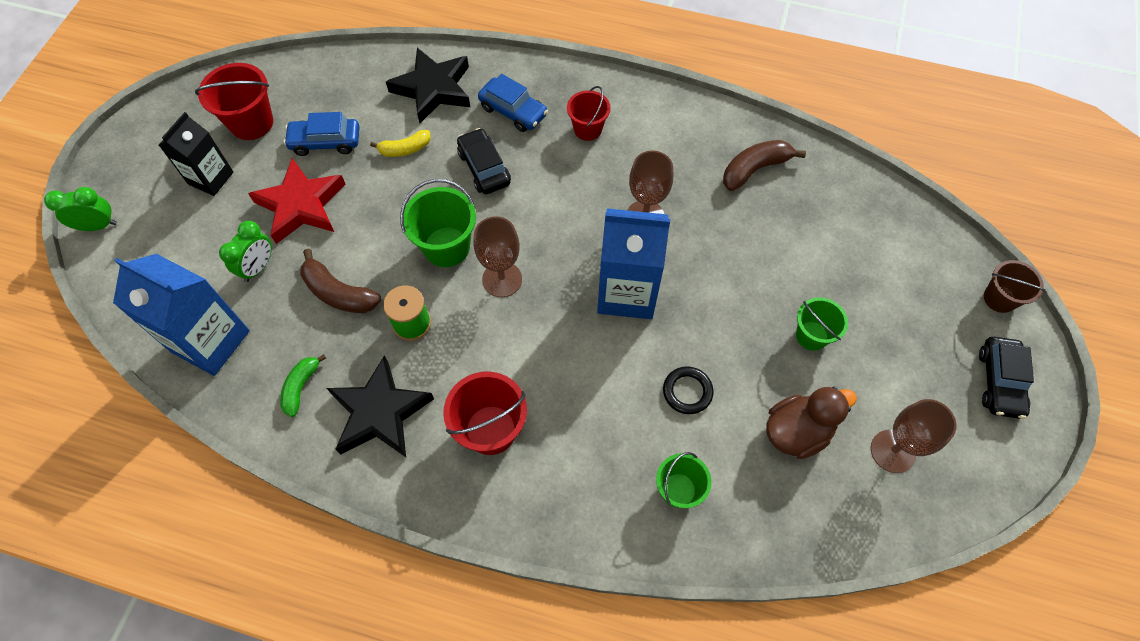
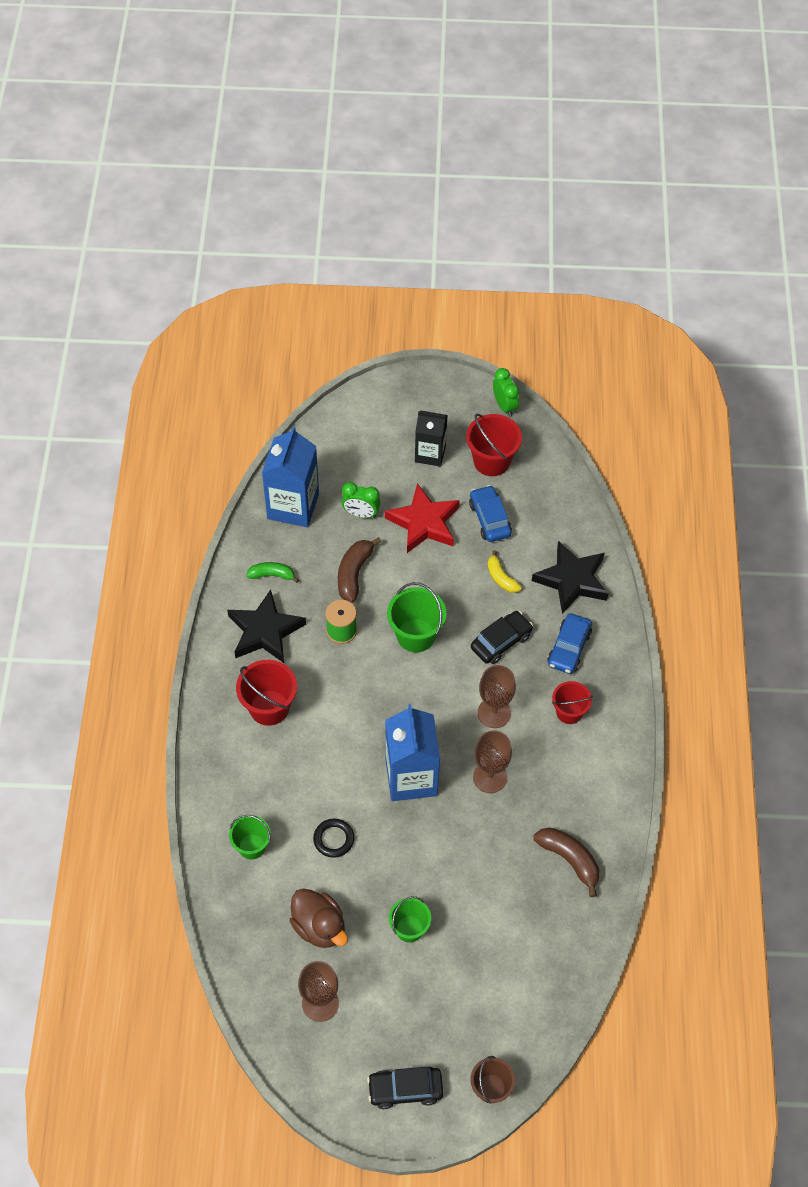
camera: 75 degrees right, 5 degrees down
(98, 226) = (366, 399): green clock -> green clock (504, 406)
(502, 279) = (397, 683): brown goblet -> brown goblet (494, 713)

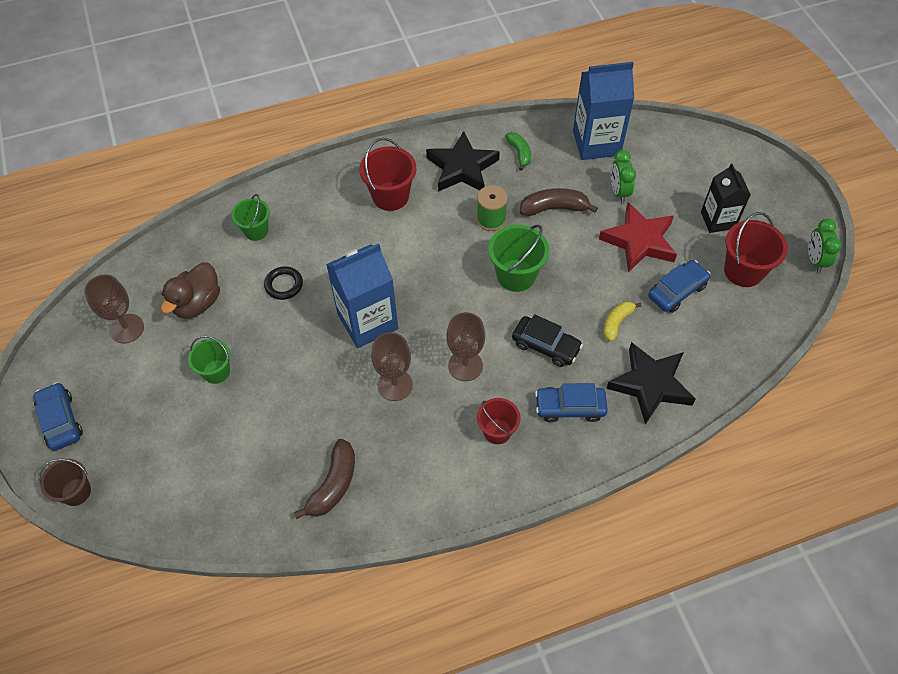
camera: 70 degrees right, 0 degrees up
(405, 1089) = (61, 421): black car -> blue car
(504, 406) = (815, 260): green clock -> green clock turned 135 degrees clockwise

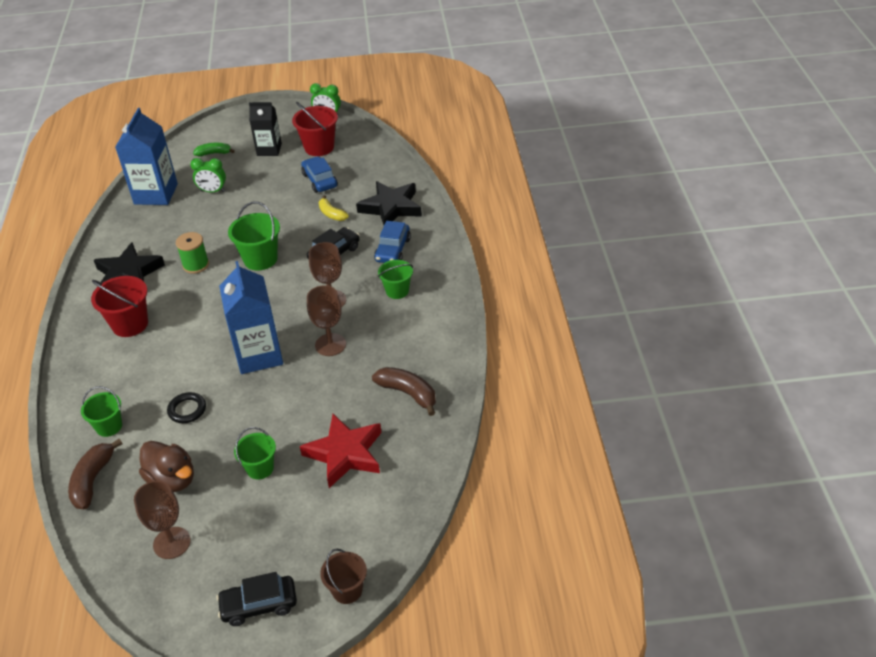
camera: 75 degrees left, 15 degrees down
(61, 421) = (259, 605): blue car -> black car
(497, 431) = (397, 291): red bucket -> green bucket
(519, 153) = (136, 238): green banana -> green banana (214, 153)
(554, 208) = (207, 228): brown banana -> brown banana (93, 480)
(639, 241) = (265, 190): red star -> red star (345, 454)

